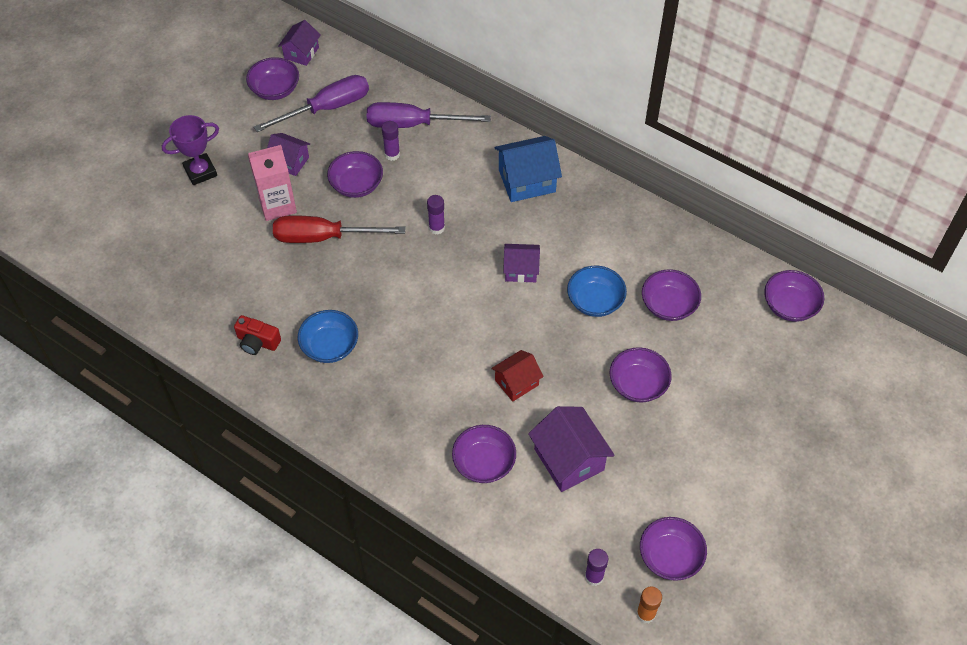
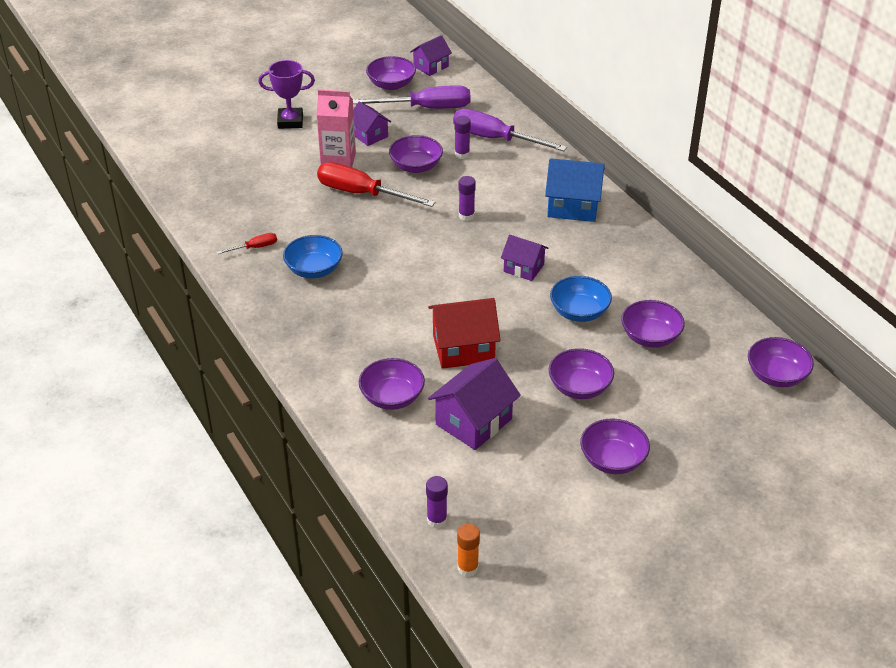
camera: 25 degrees right, 15 degrees down
(257, 342) = (255, 247): red camera -> red screwdriver
(516, 382) = (463, 348): red house -> red house, size x1.60
(569, 459) = (473, 422): purple house -> purple house turned 45 degrees clockwise
(670, 557) = (522, 531): purple bowl -> purple bowl (613, 460)

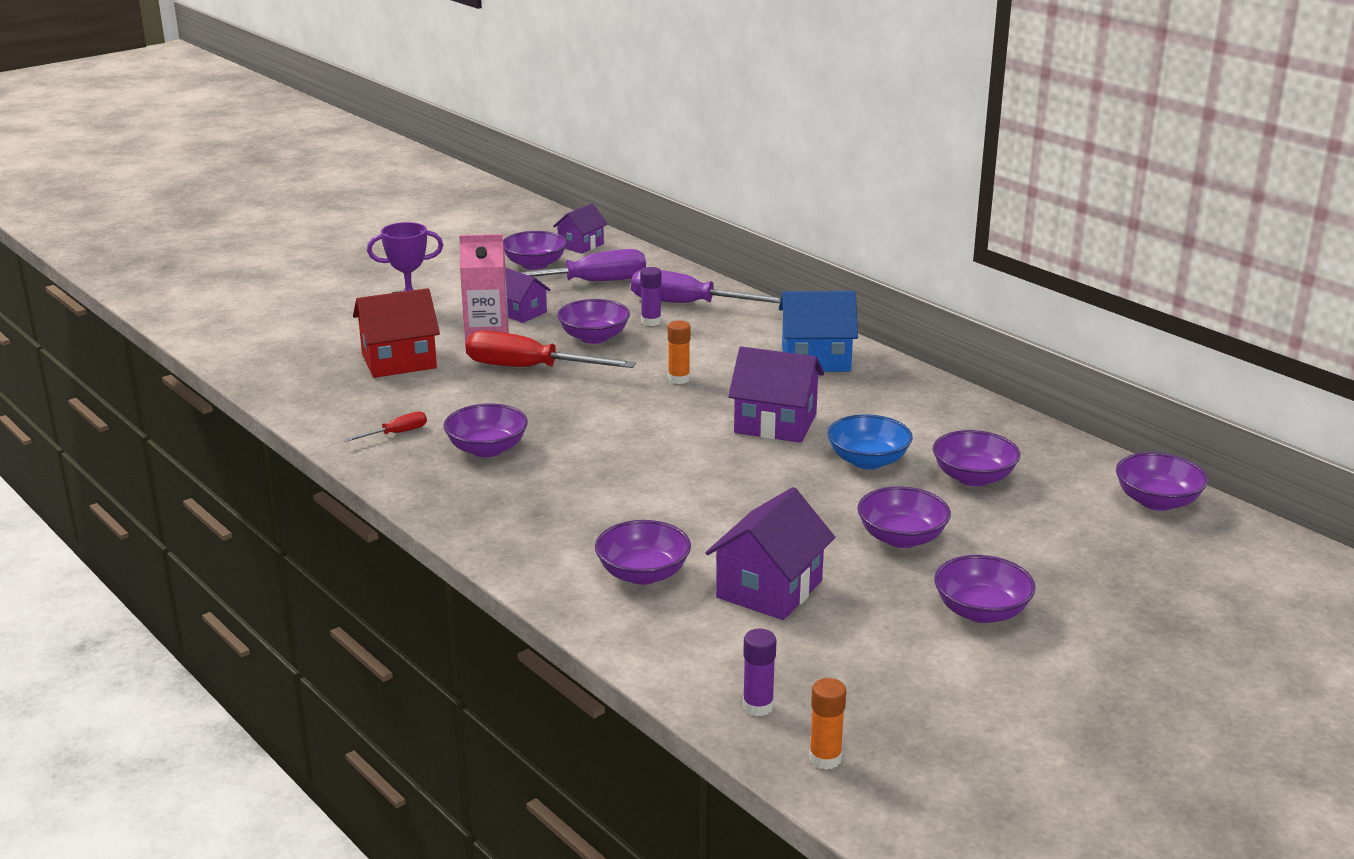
camera: 10 degrees left, 15 degrees down
(314, 269) = (487, 449): blue bowl -> purple bowl
(463, 348) = (725, 512): red house -> red house (399, 361)
(466, 216) = (679, 379): purple glue stick -> orange glue stick
(523, 268) = (775, 423): purple house -> purple house, size x1.60

